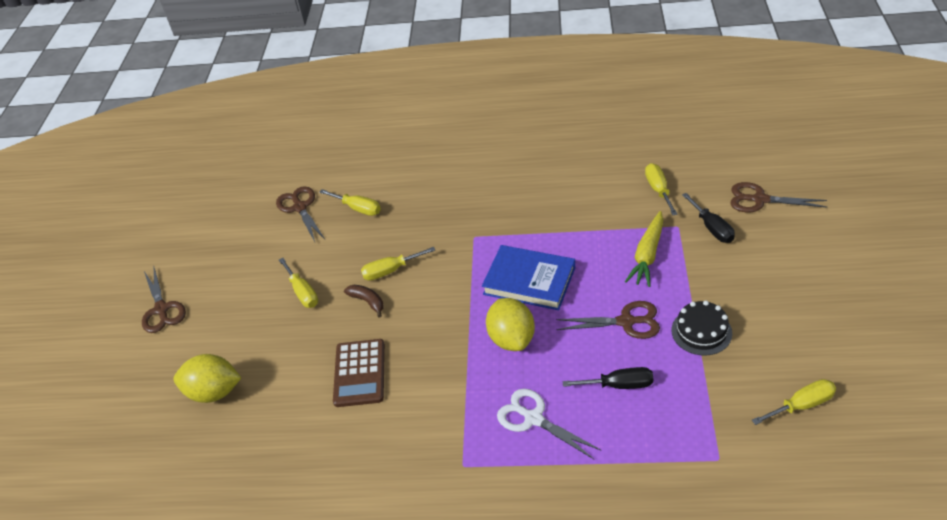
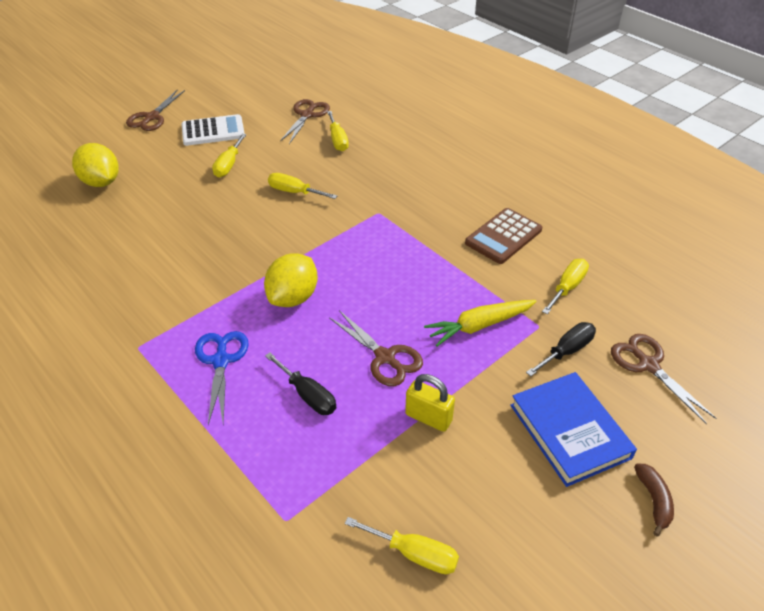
camera: 40 degrees right, 0 degrees up
(241, 278) = (213, 131): none -> white calculator
(359, 373) = (179, 237): brown calculator -> brown calculator (503, 236)
(367, 302) = (252, 200): brown banana -> brown banana (653, 501)
(529, 281) = (366, 270): blue book -> blue book (569, 431)
(533, 418) = (221, 361): white scissors -> blue scissors
(701, 331) = (428, 417): black cake -> yellow padlock
(712, 228) = (566, 351): black screwdriver -> black screwdriver turned 150 degrees counterclockwise

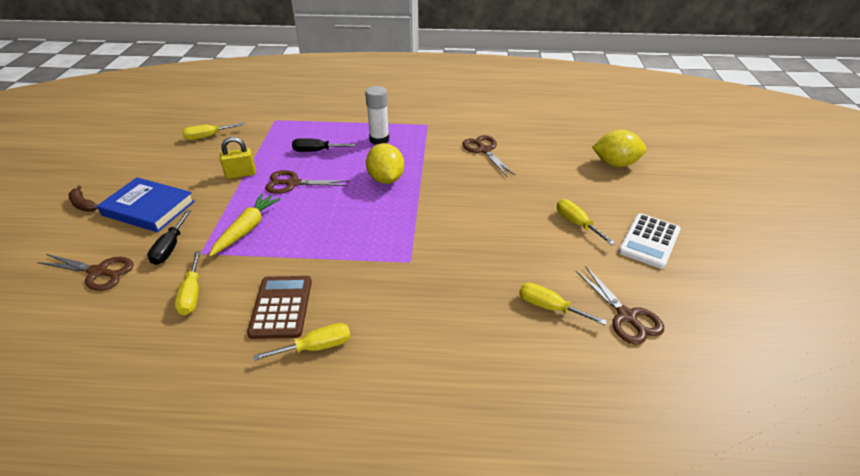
camera: 135 degrees right, 5 degrees down
(152, 117) = (711, 220): brown scissors -> brown scissors (484, 150)
(221, 361) = (379, 140): blue scissors -> white glue stick
(294, 192) = (494, 235): yellow screwdriver -> yellow screwdriver (316, 347)

